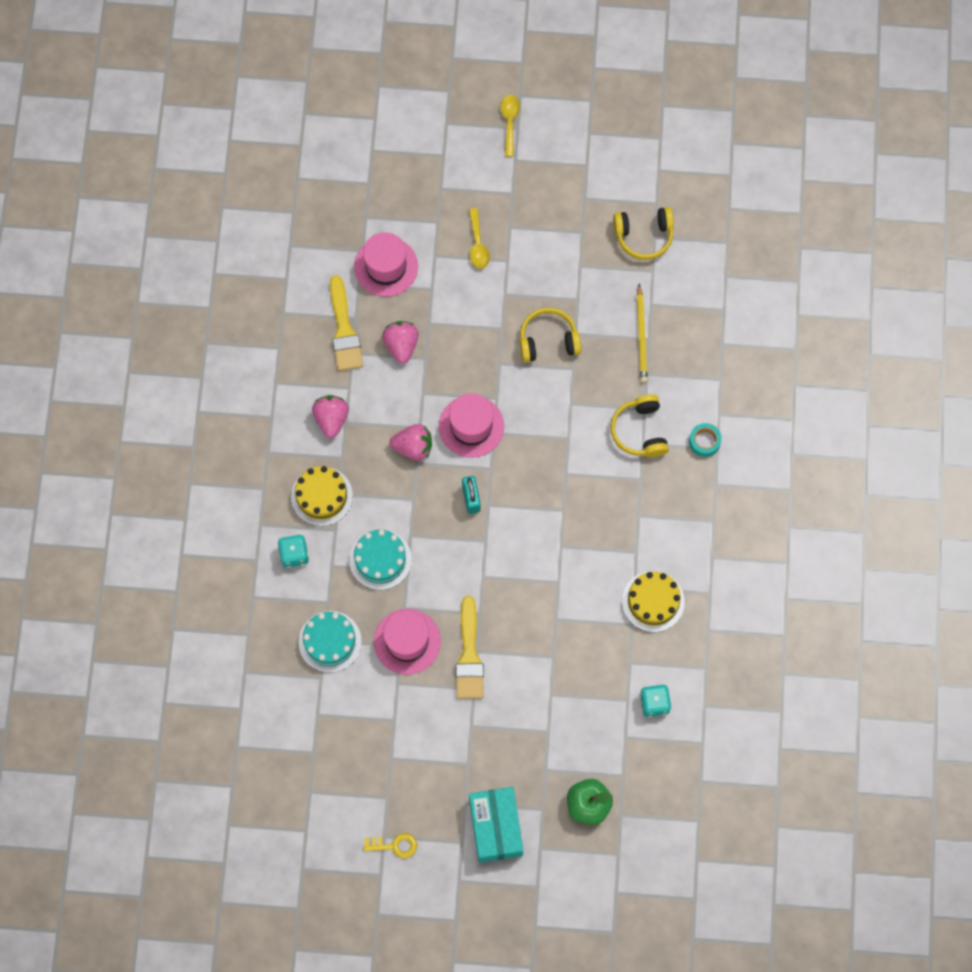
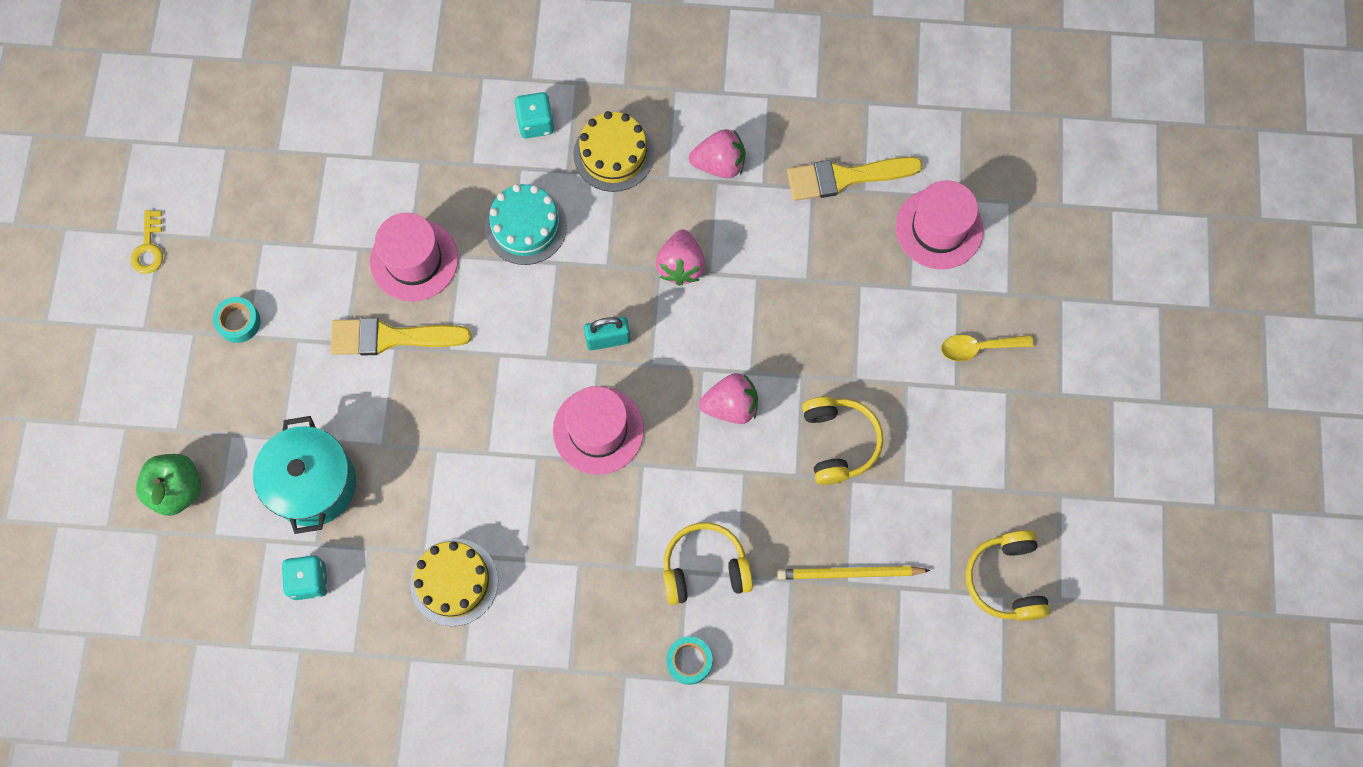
camera: 90 degrees right, 0 degrees up
(330, 641) = (419, 167): turquoise cake -> none
(401, 345) = (826, 249): pink strawberry -> pink strawberry (730, 406)
(456, 770) = (239, 322): none -> turquoise tape
(471, 426) = (710, 339): pink hat -> pink hat (598, 430)
(496, 827) = (159, 371): turquoise box -> none
(509, 122) = (1170, 391): yellow spoon -> none
(583, 705) = (313, 484): none -> turquoise pot

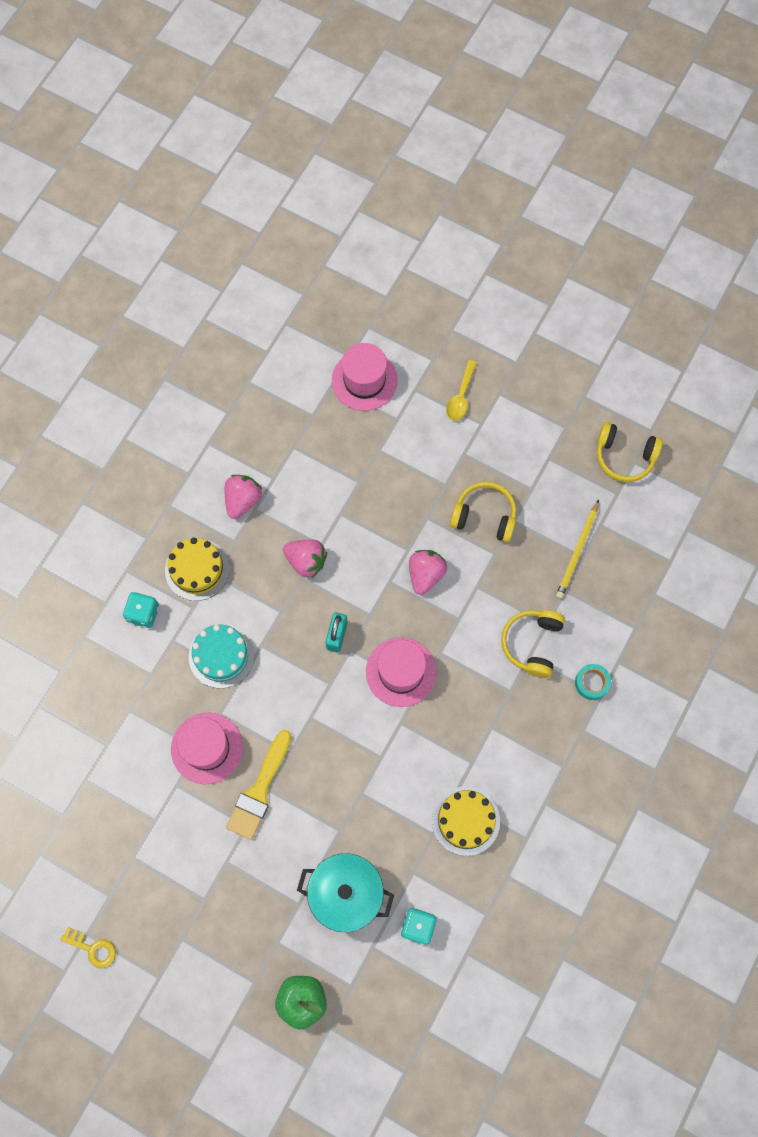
camera: 65 degrees left, 0 degrees up
(239, 322) = (190, 901): turquoise tape -> none
(845, 177) = (296, 422): yellow brush -> none

